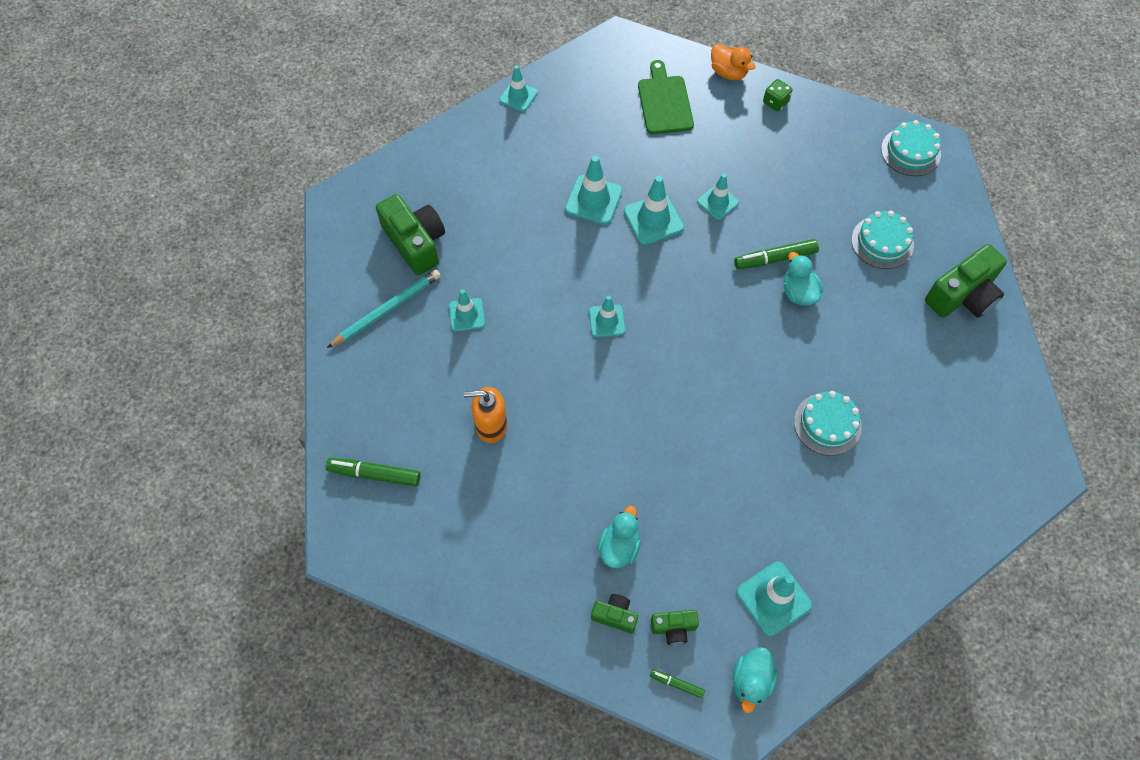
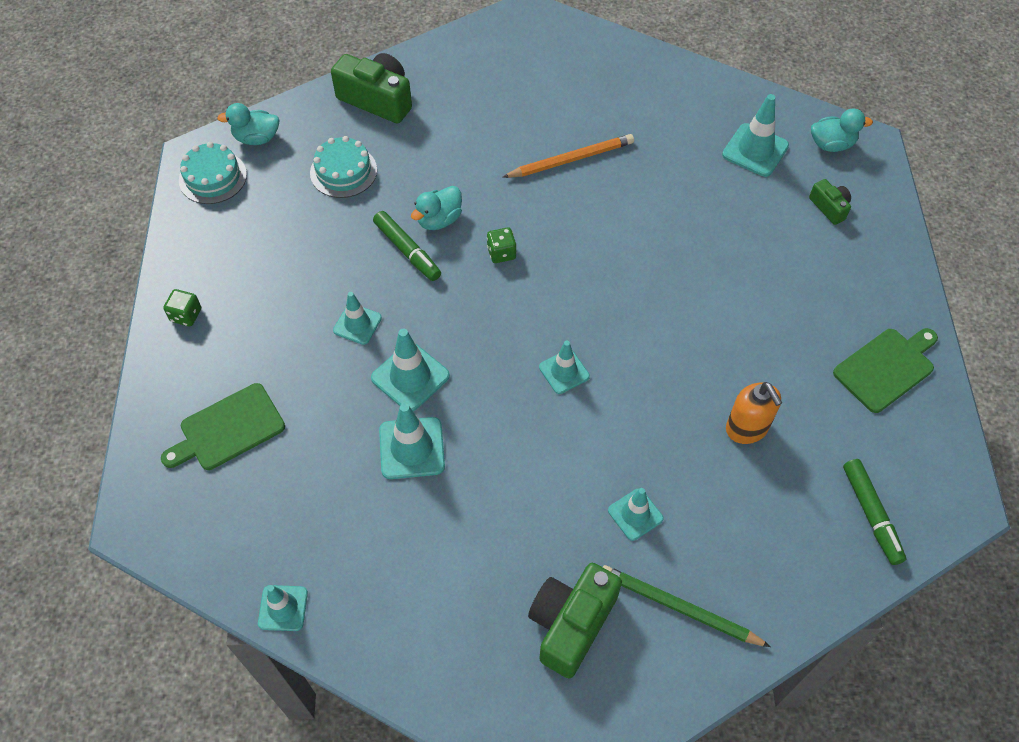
camera: 115 degrees left, 5 degrees down
(386, 309) = (679, 608): turquoise pencil -> green pencil
(485, 568) = (886, 368): none -> green cutting board
(615, 615) = (851, 251): green camera -> none
(619, 547) = (790, 271): turquoise duck -> turquoise duck (257, 138)
(676, 684) = (871, 190): green marker -> none
(728, 72) = (154, 377): orange duck -> none
(743, 324) = (501, 253): none -> green dice
(827, 424) = (571, 159): turquoise cake -> orange pencil

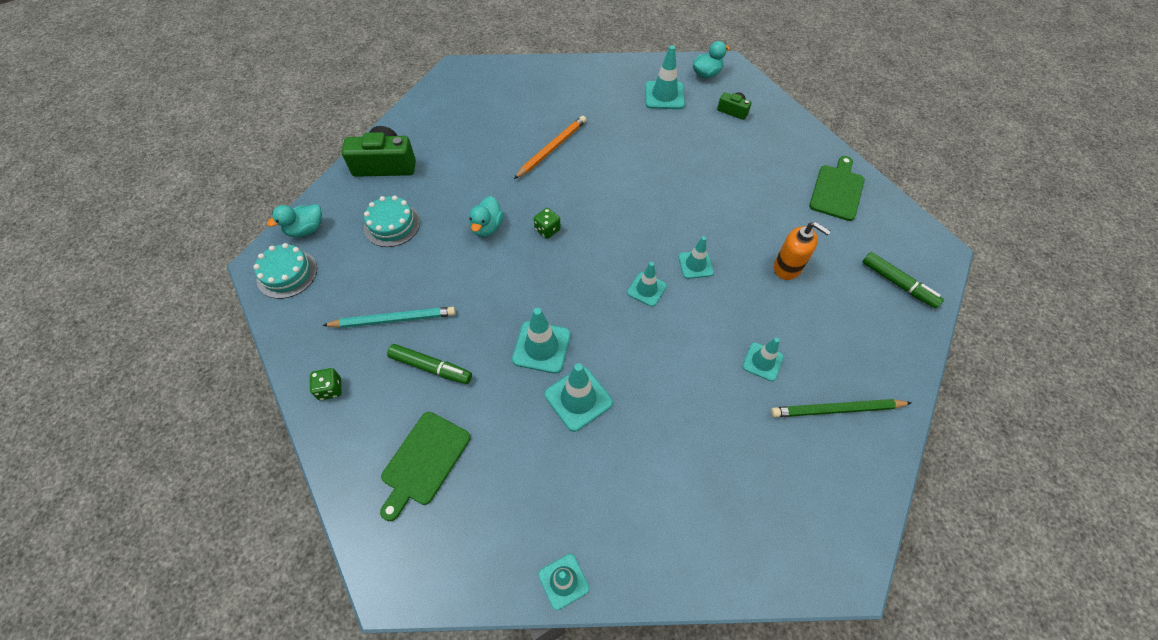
camera: 30 degrees left, 0 degrees up
(284, 274) = (393, 319): none -> turquoise pencil
(357, 324) = (476, 328): turquoise traffic cone -> turquoise traffic cone (695, 264)
(407, 251) = (478, 259): green marker -> green marker (431, 367)
(571, 624) = (778, 463): green camera -> none

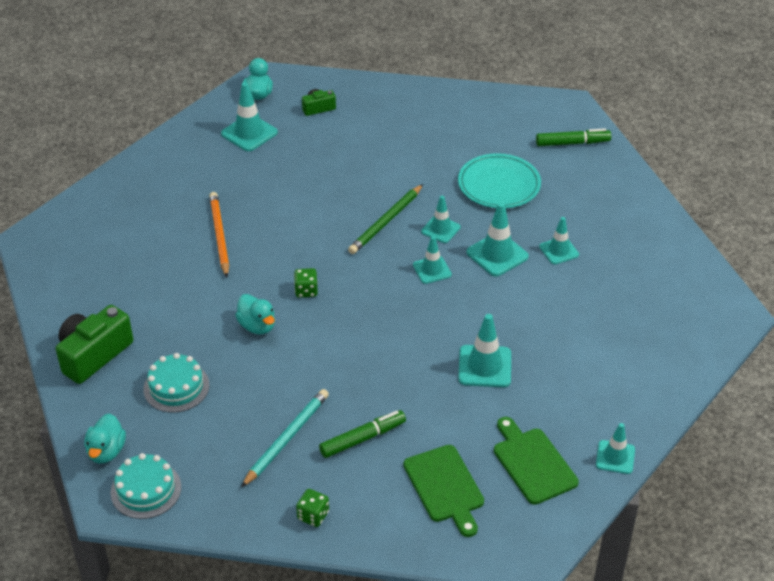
camera: 50 degrees left, 15 degrees down
(541, 347) = (417, 361): turquoise traffic cone -> turquoise traffic cone (497, 254)
(787, 268) = (499, 185): orange soap dispenser -> turquoise plate
(836, 410) = (631, 241): green pencil -> green pencil (386, 221)
(837, 190) = (463, 112): green cutting board -> green cutting board (532, 463)

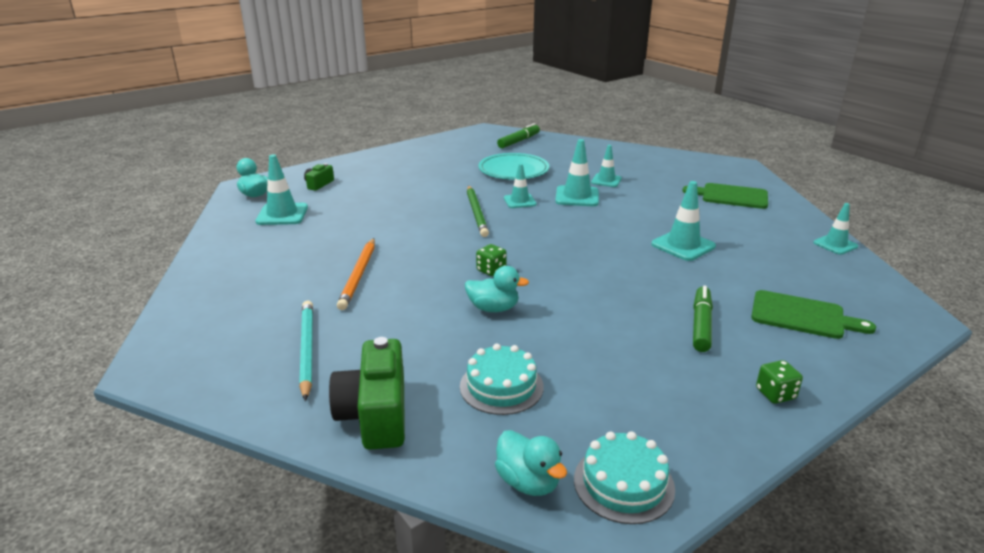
camera: 45 degrees left, 15 degrees down
(219, 236) = (359, 275): orange pencil -> orange pencil turned 120 degrees counterclockwise
(286, 438) = (654, 360): turquoise pencil -> turquoise pencil (306, 350)
(432, 270) = (554, 220): turquoise traffic cone -> none
(532, 463) = (810, 272): green cutting board -> green cutting board (731, 196)

